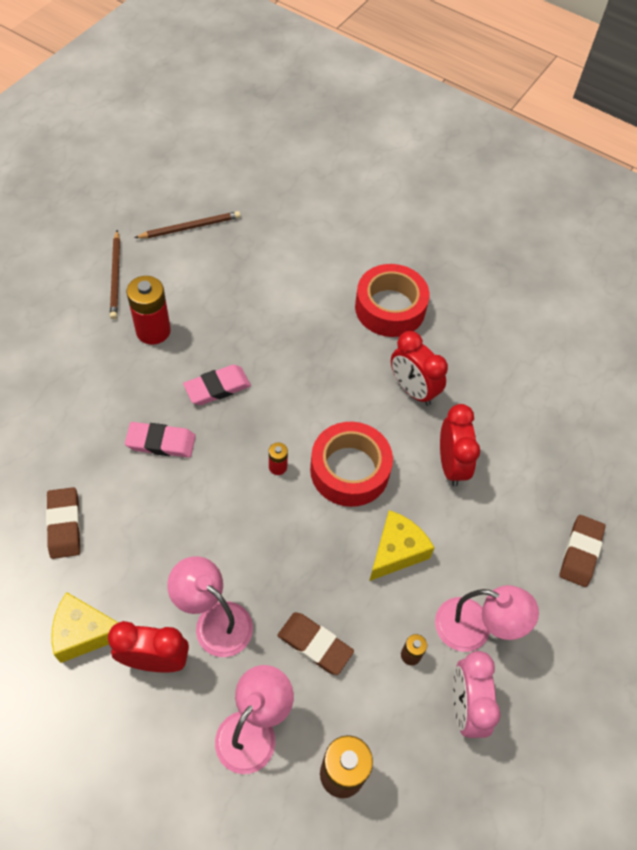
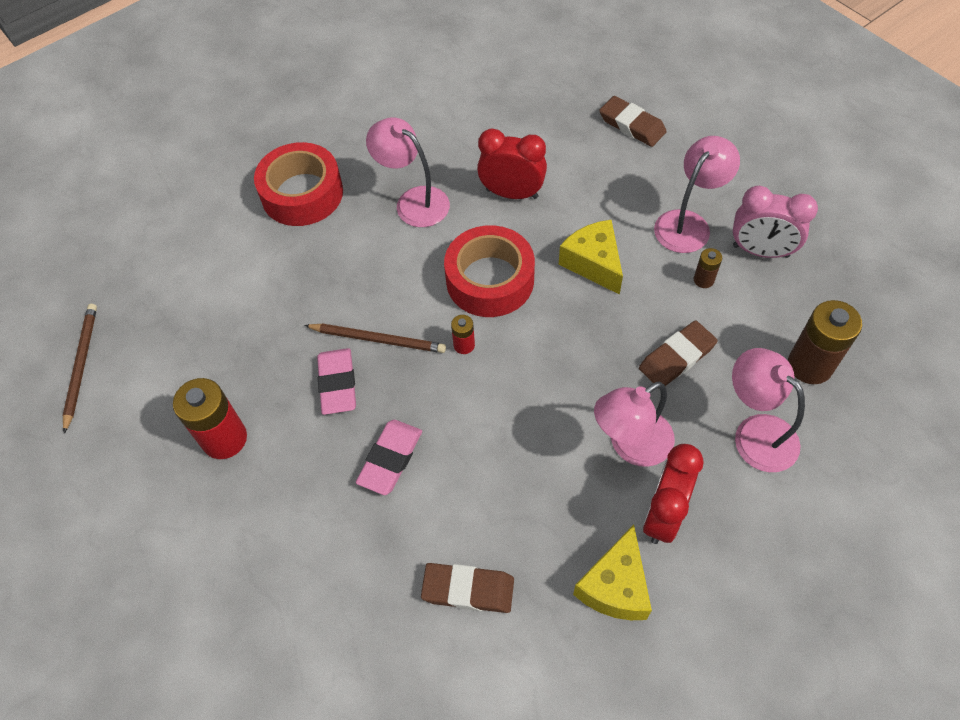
camera: 65 degrees left, 0 degrees up
(115, 277) = (116, 469): brown pencil -> brown pencil (378, 339)
(413, 390) = (413, 201): red clock -> pink lamp

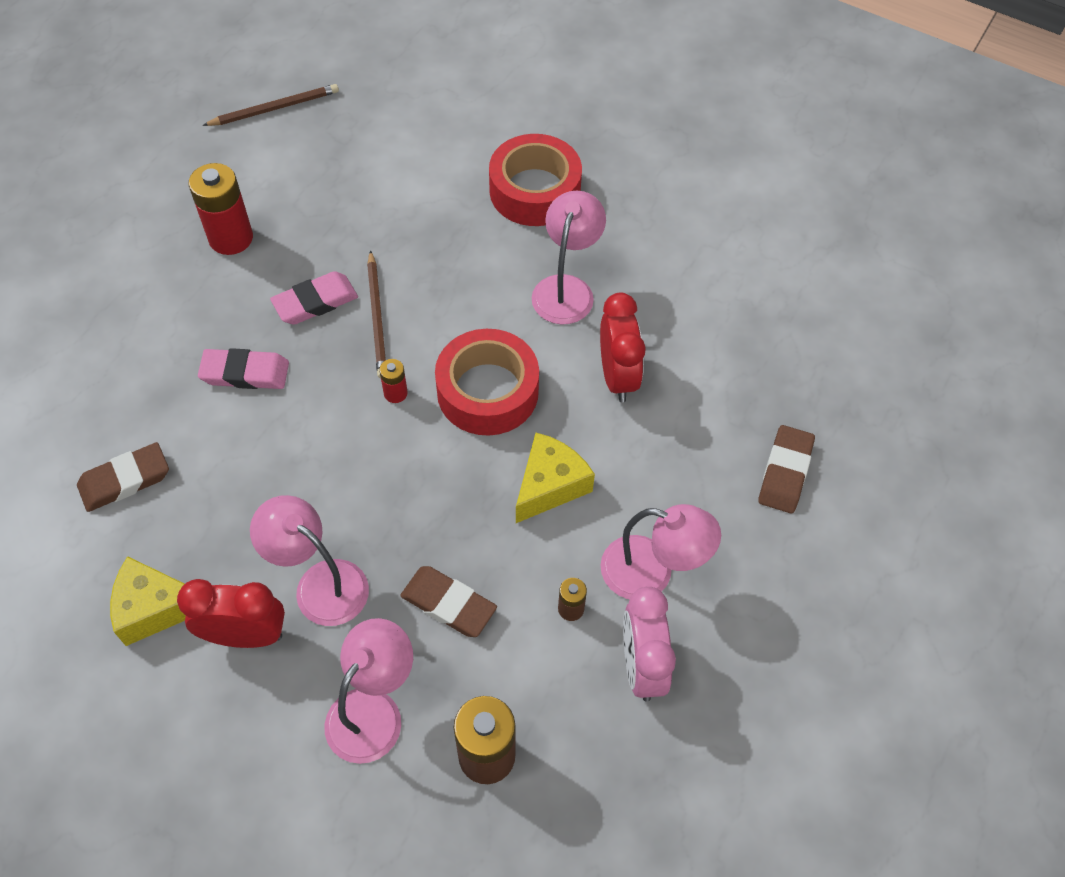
camera: 65 degrees right, 0 degrees up
(468, 590) = (125, 480): brown eraser -> brown eraser turned 75 degrees clockwise

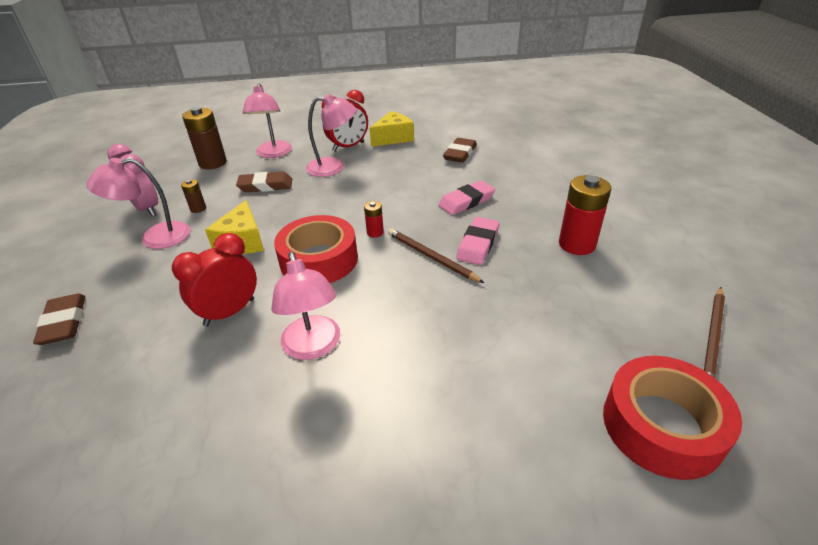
camera: 145 degrees right, 20 degrees down
(535, 191) = (416, 415): red tape -> red tape (662, 425)
(617, 376) = (229, 312): red clock -> red clock turned 90 degrees clockwise

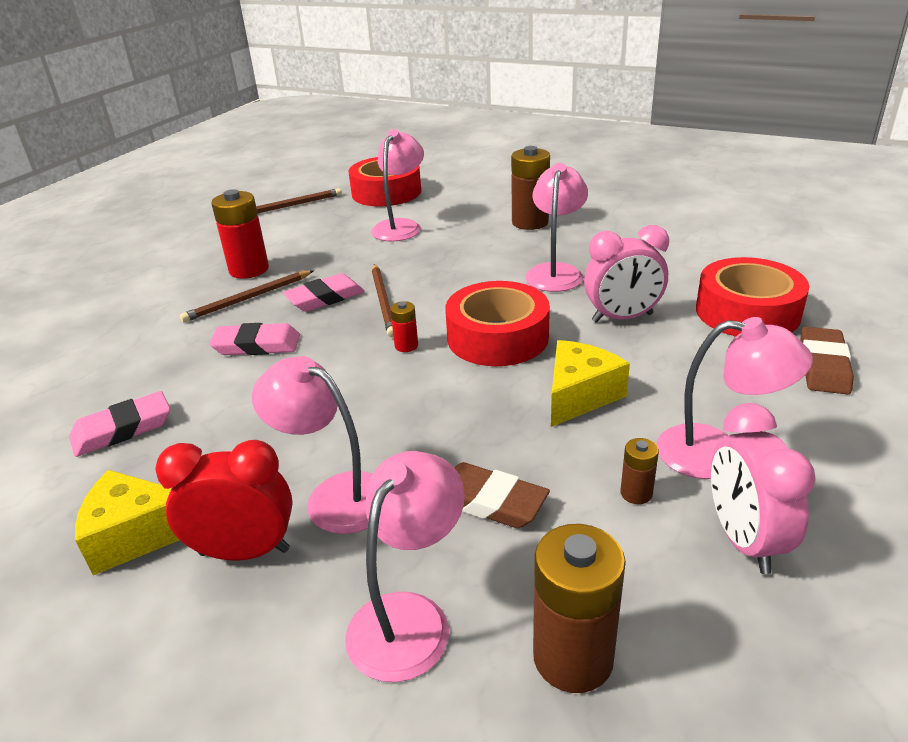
camera: 145 degrees left, 5 degrees down
(113, 362) = (747, 312): none -> red tape
(229, 312) = (622, 318): red clock -> pink clock
(399, 434) = (530, 222): none -> brown battery
(460, 153) = (122, 429): brown eraser -> pink eraser
(529, 224) = (248, 299): none -> brown pencil
(540, 355) = (400, 226): none -> pink lamp

